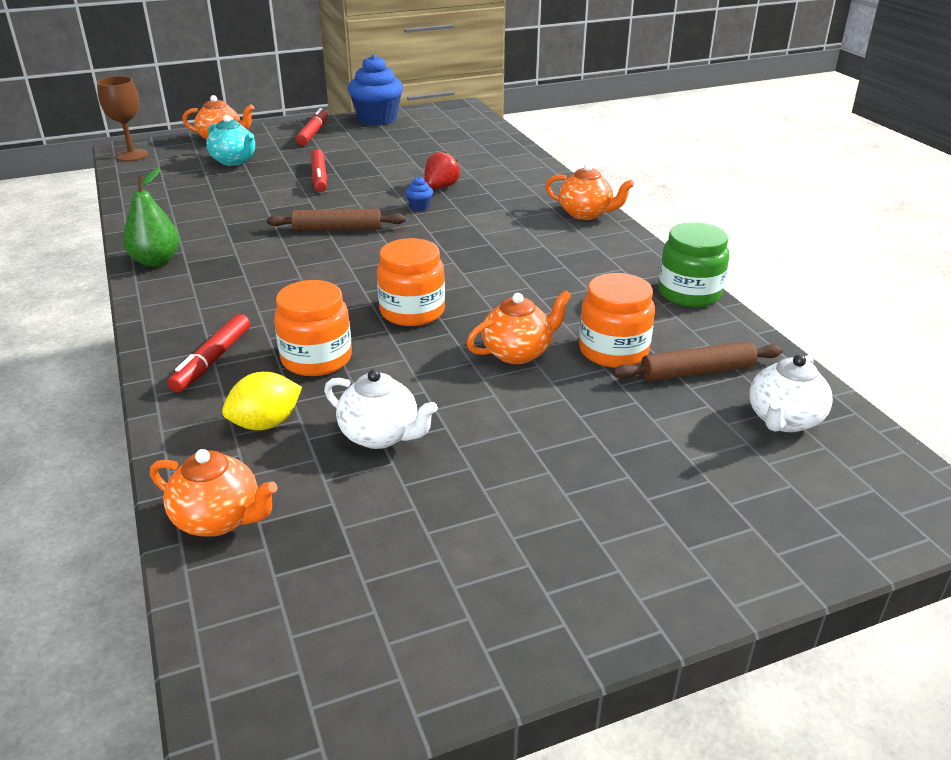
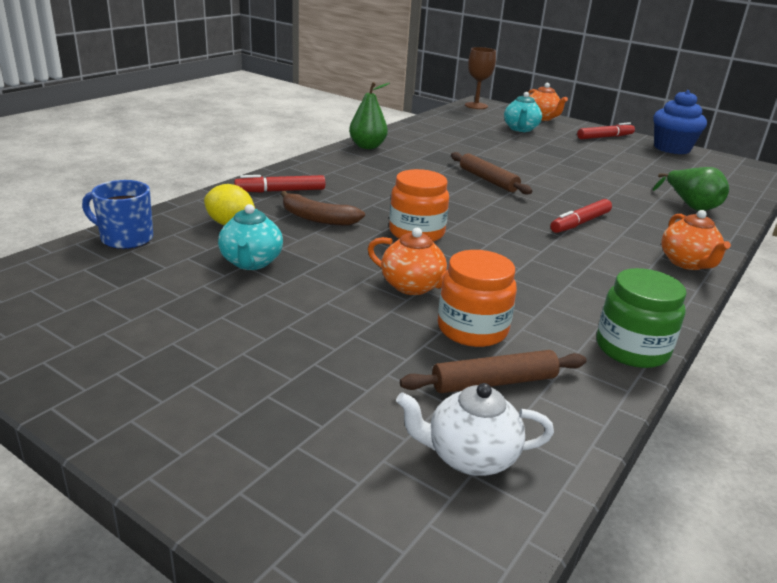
camera: 55 degrees right, 5 degrees down
(219, 519) = (125, 238): orange teapot -> blue mug
(316, 359) = (317, 218): orange jar -> brown banana
(319, 177) = (547, 156): red marker -> red marker (580, 223)
(381, 435) = (251, 262): white teapot -> turquoise teapot
(419, 207) = (568, 196): blue cupcake -> none
(440, 187) = (612, 196): red strawberry -> none
(495, 166) = (691, 206): none -> green pear
(696, 372) = (494, 382): brown rolling pin -> brown rolling pin turned 60 degrees counterclockwise

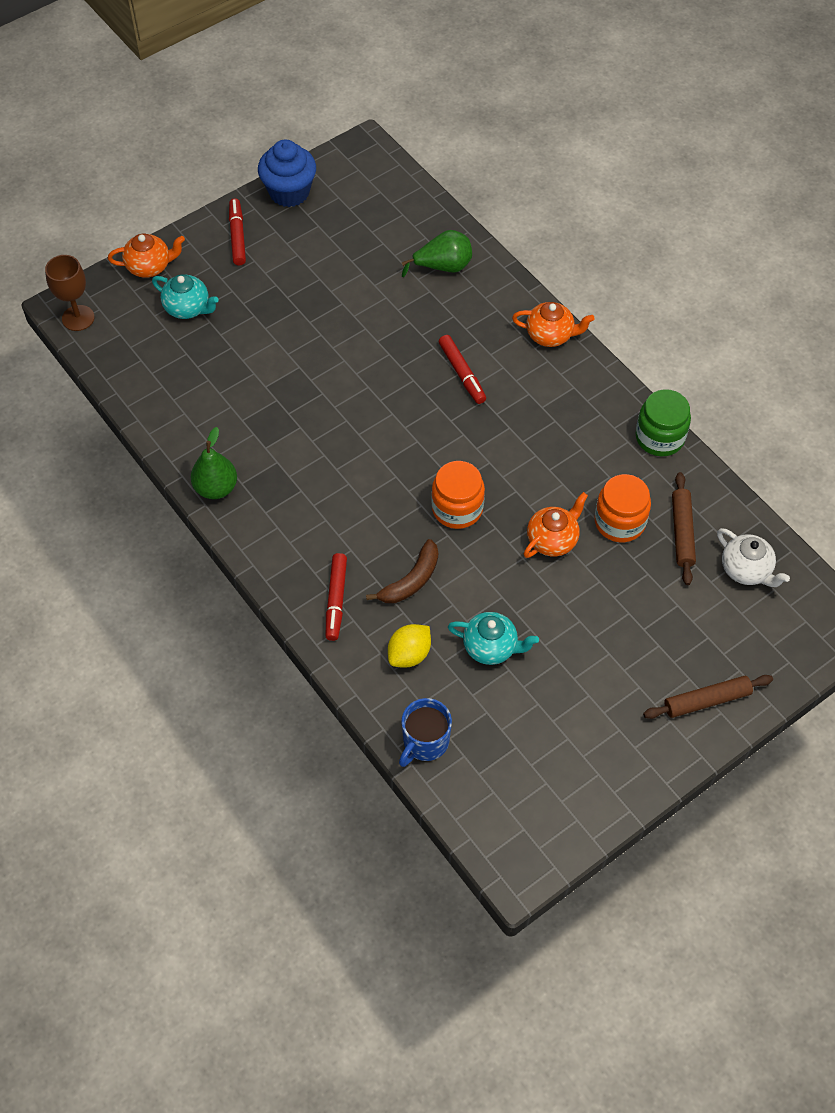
camera: 70 degrees left, 30 degrees up
(469, 457) = (746, 570): white teapot -> white teapot turned 60 degrees counterclockwise
(488, 180) = (345, 406): brown rolling pin -> brown rolling pin (707, 700)

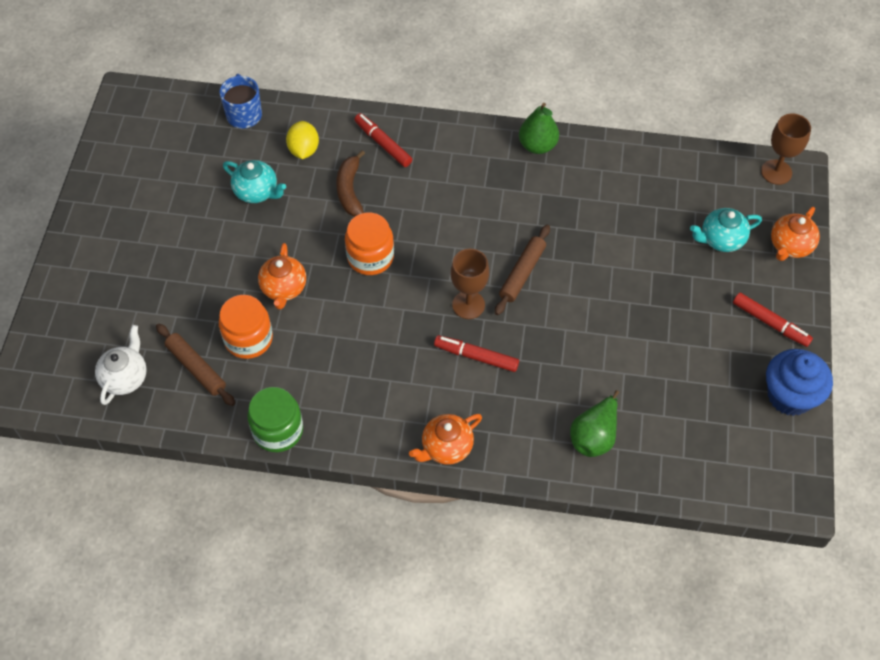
camera: 135 degrees right, 0 degrees up
(425, 412) = (468, 305): none -> brown goblet
(491, 647) = (257, 192): turquoise teapot -> turquoise teapot turned 120 degrees counterclockwise
(707, 700) = (85, 267): brown rolling pin -> brown rolling pin (522, 273)
(746, 570) = (125, 377): white teapot -> white teapot turned 105 degrees clockwise

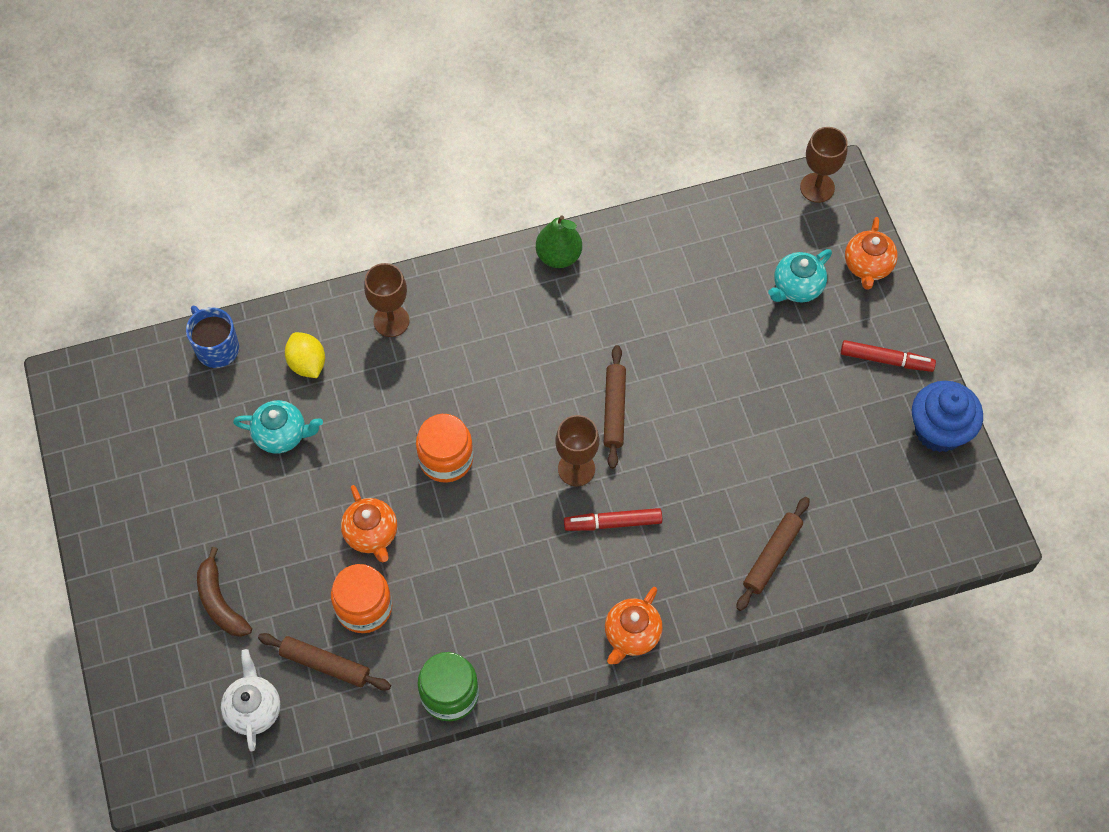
camera: 25 degrees left, 5 degrees up
(350, 190) = (383, 390): brown banana -> brown banana (220, 602)
(383, 144) = (391, 321): red marker -> brown goblet
(594, 436) = (772, 556): green pear -> brown rolling pin

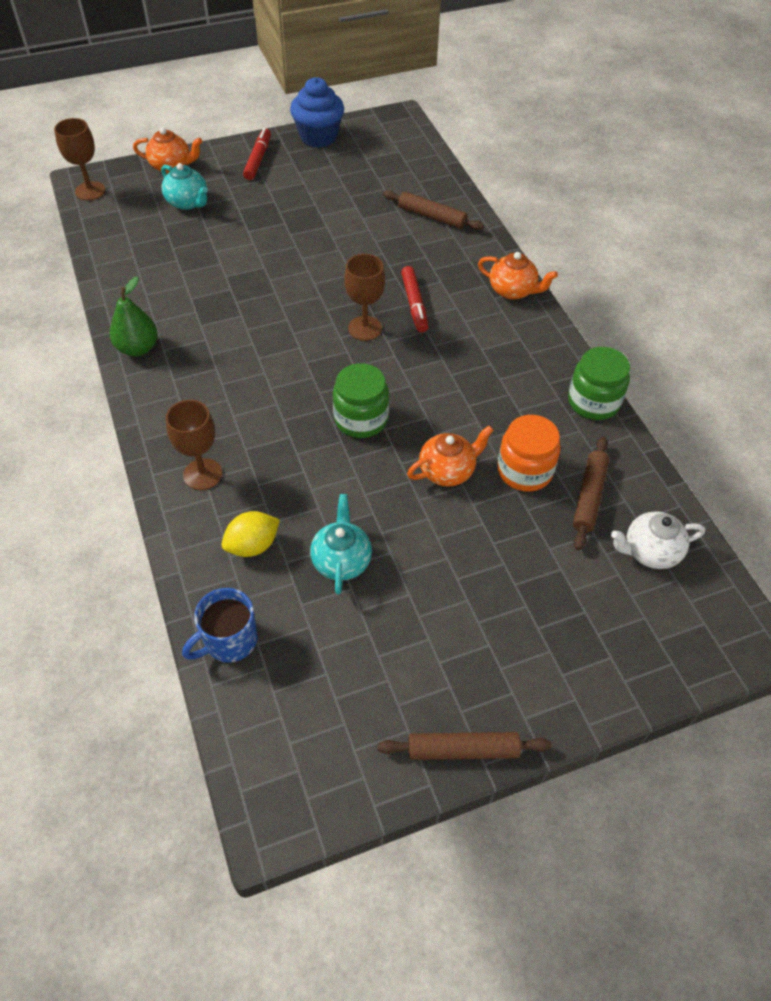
camera: 95 degrees left, 10 degrees down
(220, 602) = (543, 596): brown banana -> none
(446, 459) = (361, 419): orange jar -> green jar
(614, 410) = (305, 306): brown rolling pin -> brown rolling pin (463, 750)

